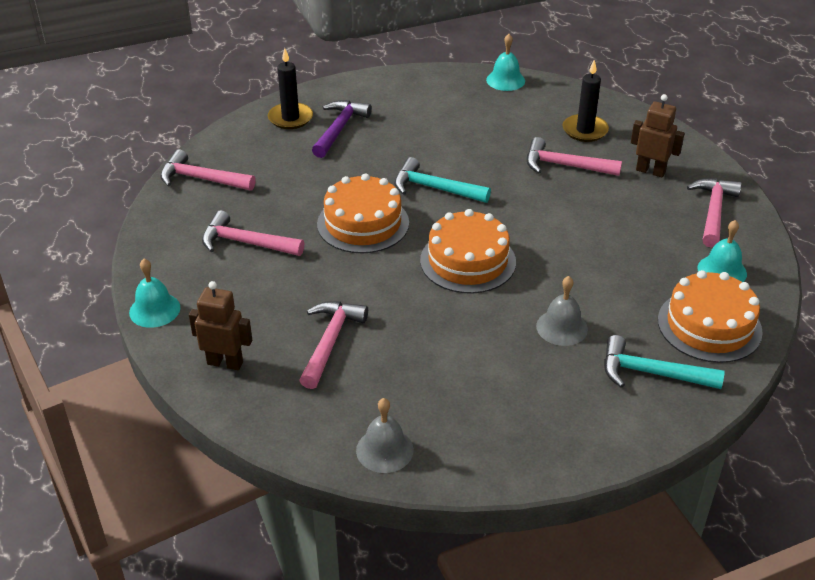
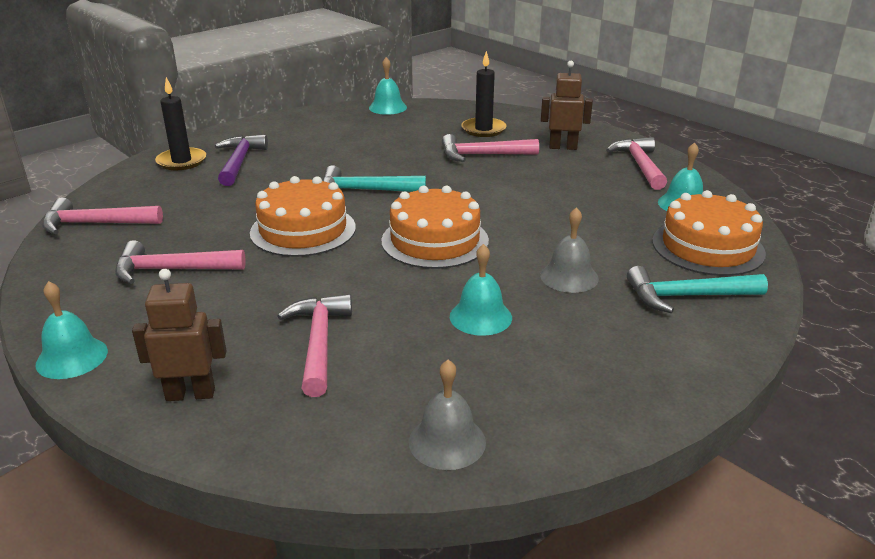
camera: 20 degrees left, 10 degrees down
(465, 349) = (480, 317): none -> turquoise bell

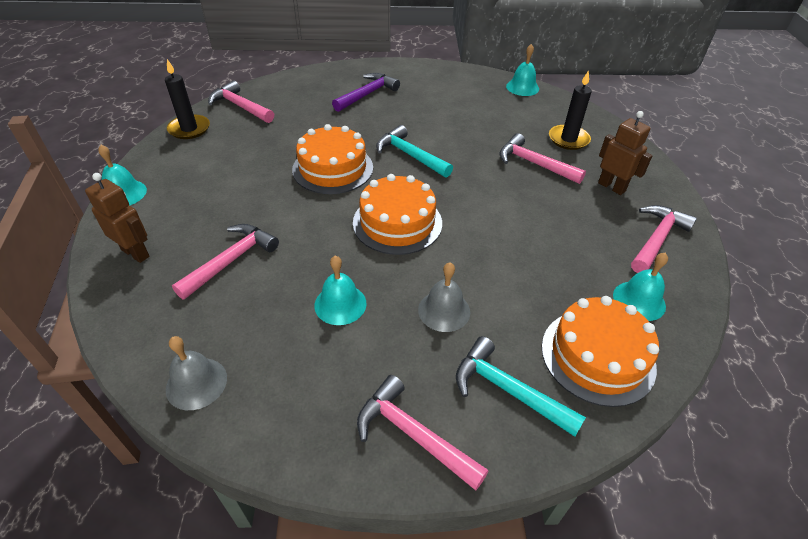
camera: 40 degrees right, 15 degrees up
(172, 270) = (233, 160): pink hammer -> pink hammer (413, 435)
(181, 161) = (337, 79): black candle -> black candle (189, 129)

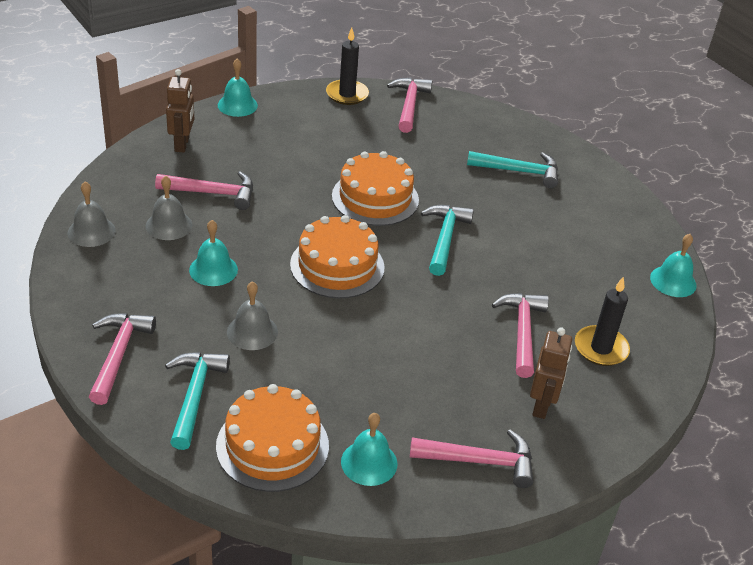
camera: 55 degrees right, 5 degrees down
(247, 312) = (169, 225): none -> grey bell
(367, 94) = (518, 171): purple hammer -> turquoise hammer

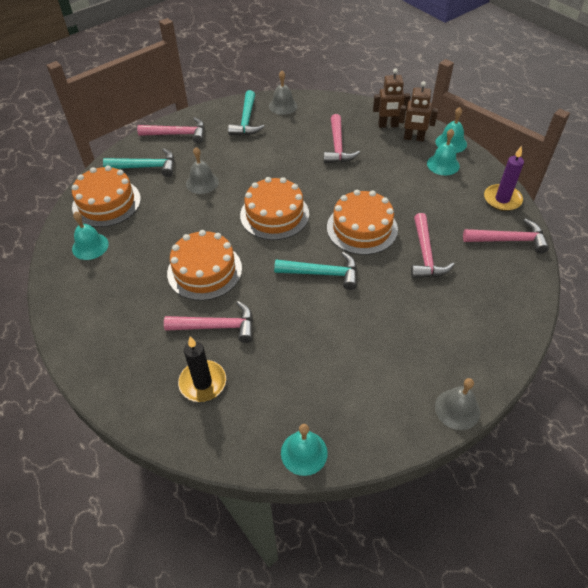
camera: 90 degrees right, 10 degrees up
(169, 225) = (297, 133): grey bell -> grey bell (457, 409)
(213, 269) = (258, 158): turquoise bell -> turquoise bell (443, 164)
(347, 94) = (502, 199): black candle -> purple candle
(431, 338) = (204, 270): none -> orange cake
(479, 461) = (86, 302): pink hammer -> pink hammer (425, 254)
(518, 171) = (439, 324): turquoise hammer -> turquoise hammer (246, 120)
(541, 405) = (137, 339): brown robot -> brown robot (413, 138)

